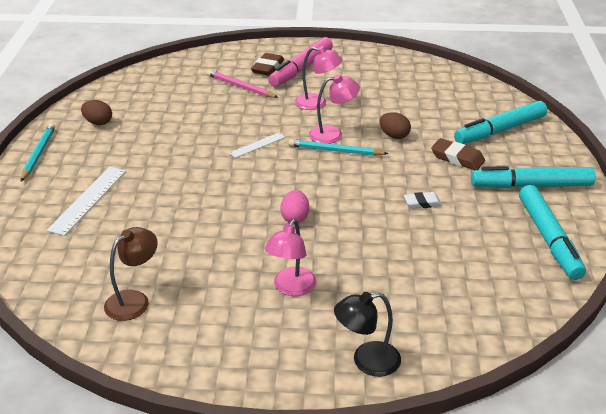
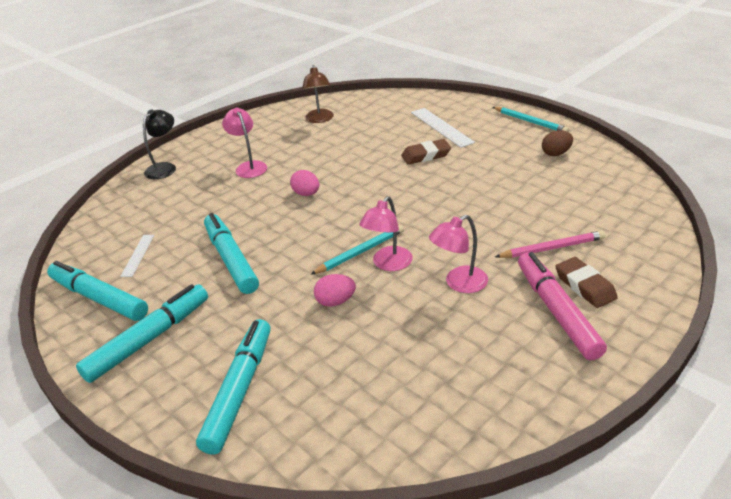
camera: 135 degrees right, 0 degrees up
(257, 145) = (424, 215): white ruler -> white ruler (138, 255)
(394, 136) = (335, 302): brown egg -> pink egg
(422, 203) = (231, 260): white eraser -> turquoise marker
(457, 158) = (248, 320): brown eraser -> brown eraser (426, 155)

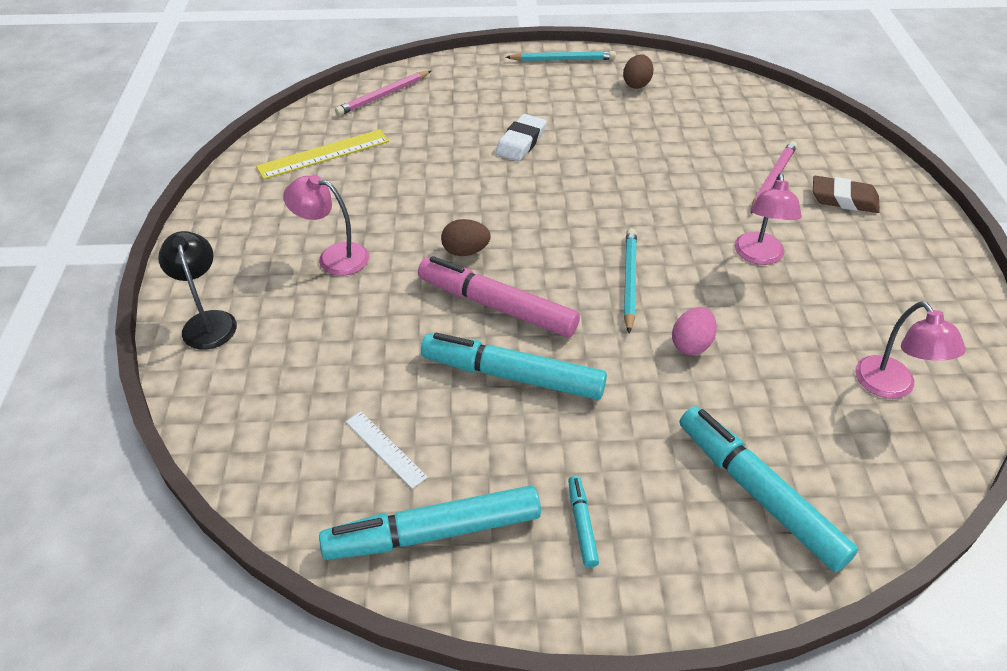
camera: 50 degrees left, 10 degrees up
(149, 339) = (582, 524): turquoise marker -> turquoise marker, size x0.46
(306, 194) = (465, 251): pink egg -> brown egg
(320, 119) = (323, 154): brown lamp -> yellow ruler
(388, 264) = (674, 276): pink lamp -> pink lamp (891, 387)
(393, 103) = (383, 96): none -> pink pencil
(426, 155) = (521, 142): brown eraser -> white eraser
(441, 127) = (484, 102): white ruler -> none
(557, 311) = (859, 233): pink marker -> pink marker (497, 306)

